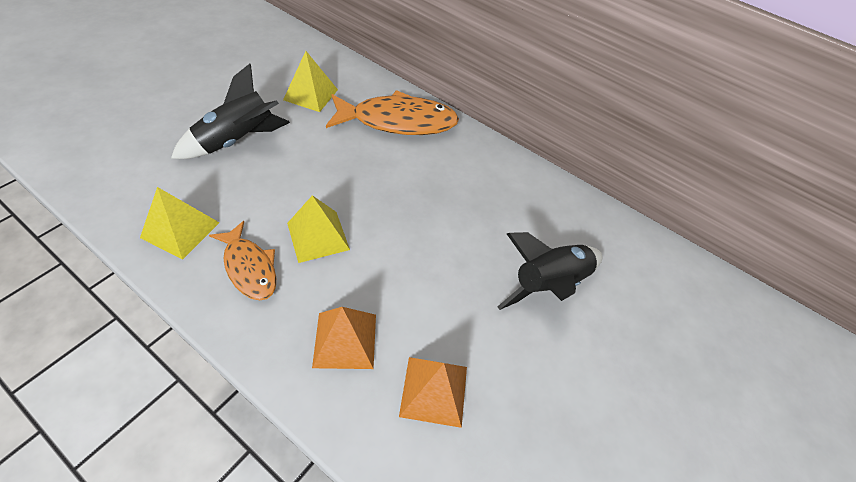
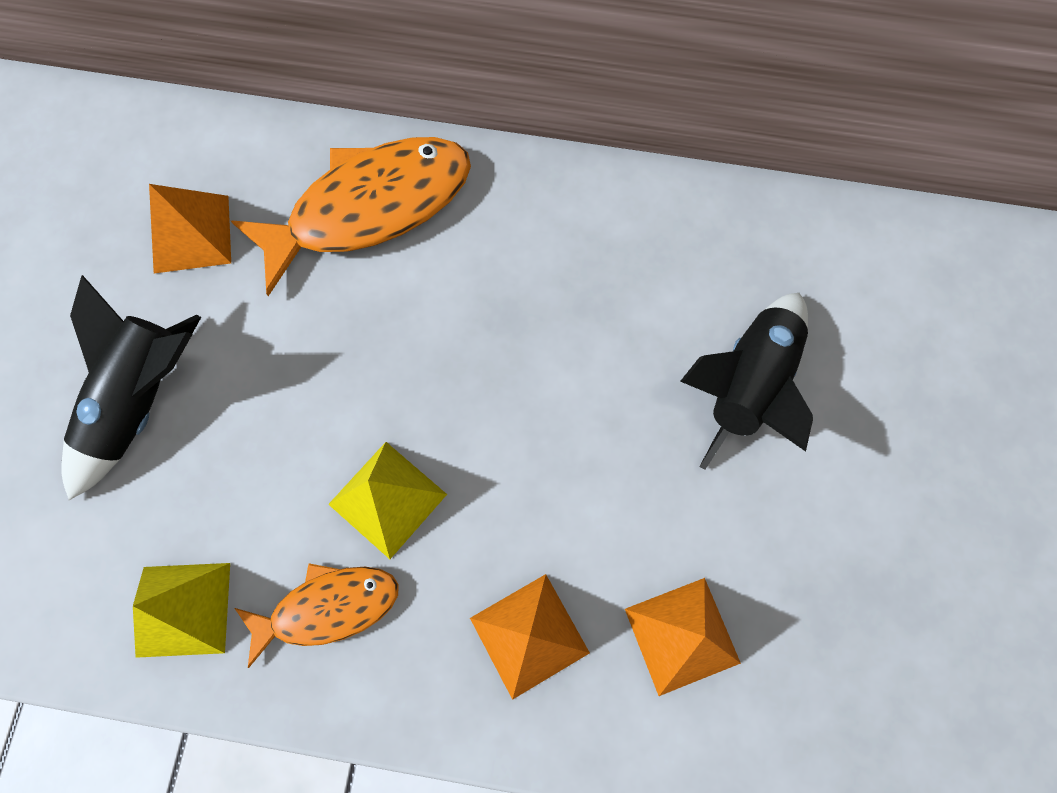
camera: 20 degrees left, 20 degrees up
(249, 267) = (327, 608): orange fish -> orange fish turned 45 degrees counterclockwise
(311, 94) = (191, 233): yellow pyramid -> orange pyramid

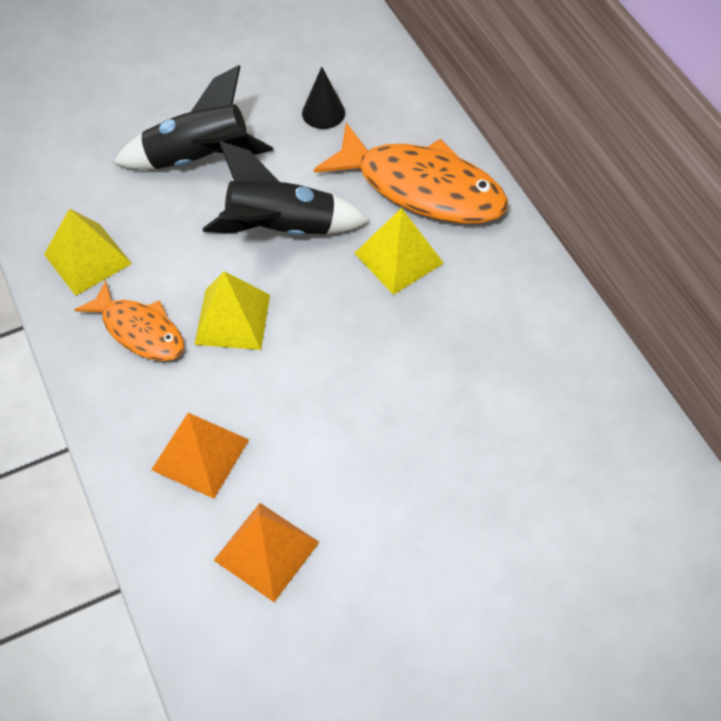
camera: 55 degrees right, 15 degrees down
(191, 233) = (323, 113): orange pyramid -> black cone
(438, 288) = (398, 258): none -> yellow pyramid
(747, 385) = (488, 488): black rocket -> black rocket (281, 229)

